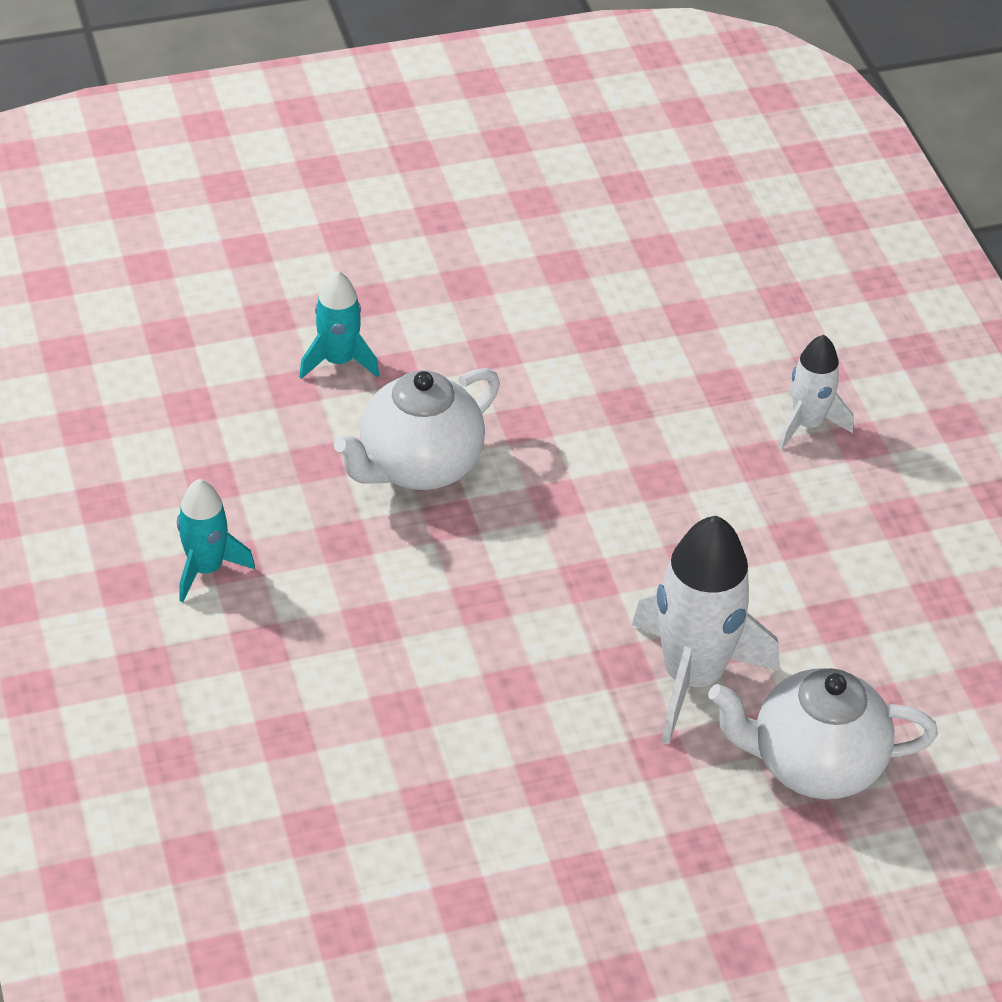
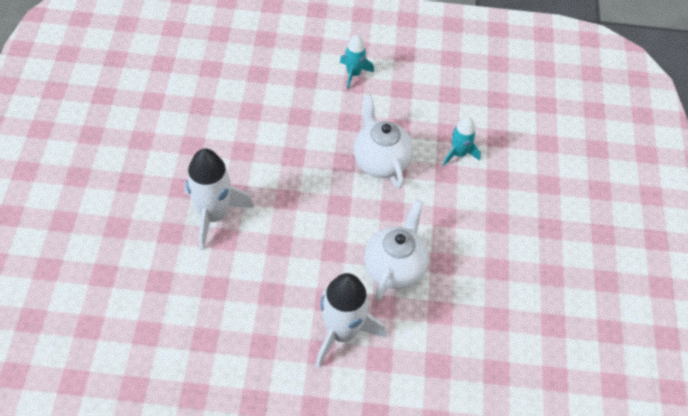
camera: 110 degrees right, 10 degrees up
(807, 424) = (342, 332): white rocket -> white rocket, size x1.77
(814, 764) = (144, 240): white teapot -> white teapot (394, 267)

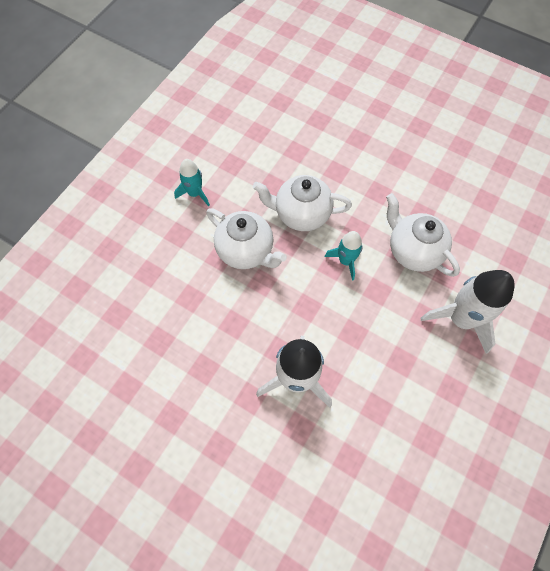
camera: 60 degrees left, 10 degrees up
(317, 133) = (246, 251): none -> white teapot
(458, 154) = (321, 154): turquoise rocket -> turquoise rocket (345, 260)

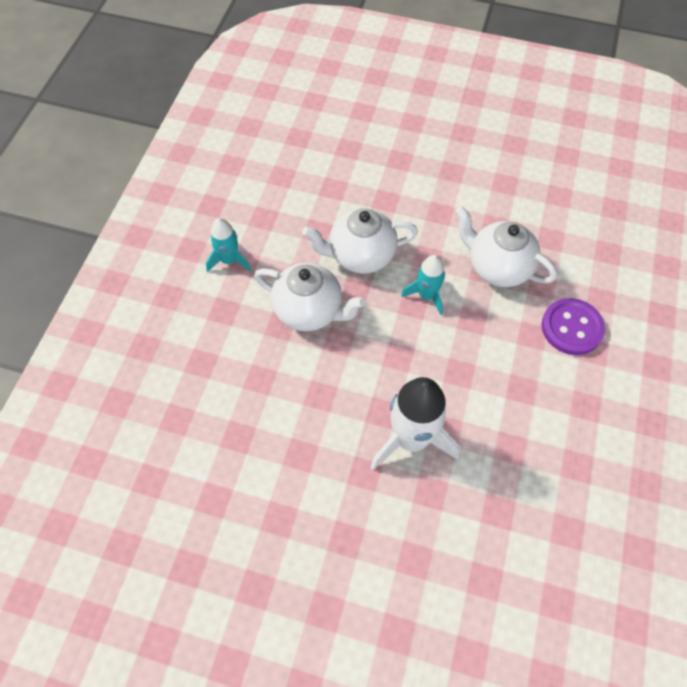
camera: 15 degrees left, 5 degrees down
(461, 319) = (572, 328): white rocket -> purple button

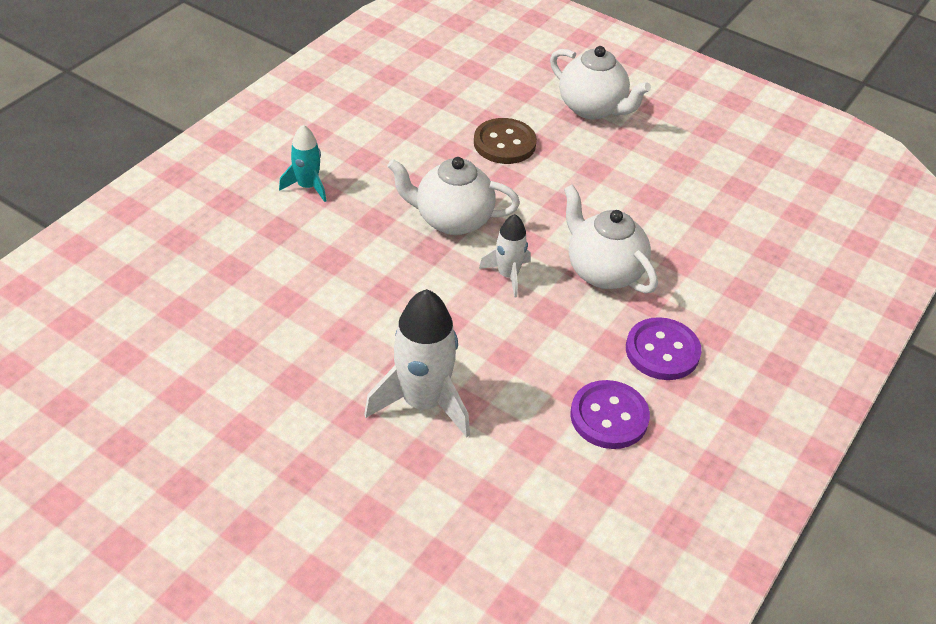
camera: 15 degrees right, 15 degrees down
(309, 311) = (370, 254): white teapot -> white teapot (592, 108)
(370, 167) = (504, 143): none -> brown button
(426, 295) = (508, 275): turquoise rocket -> white rocket
(557, 402) = (609, 416): none -> purple button

